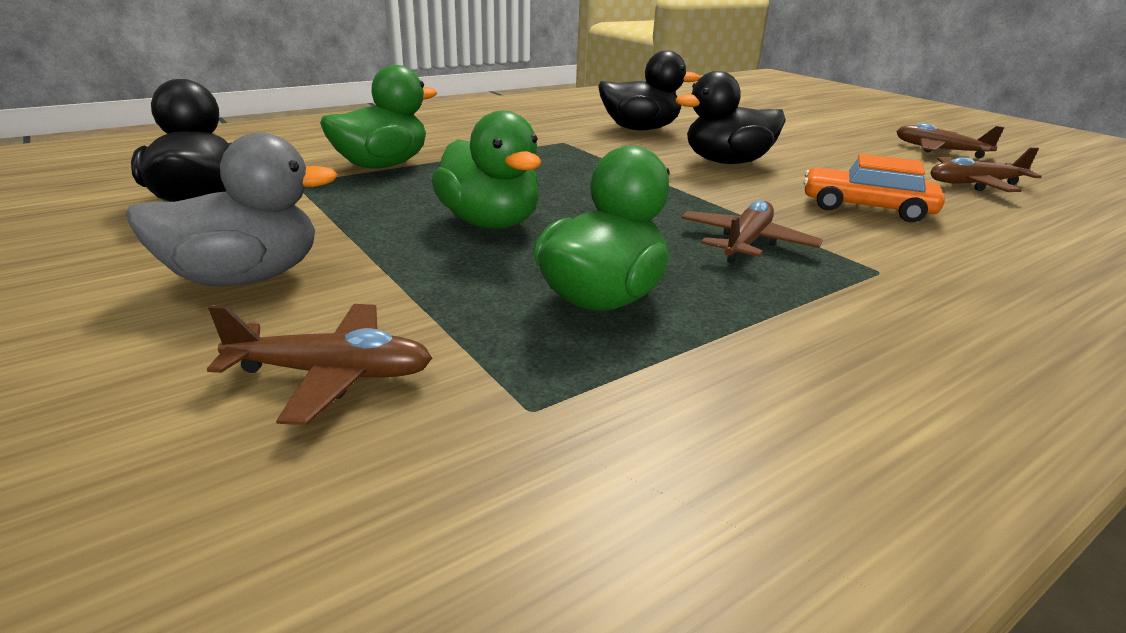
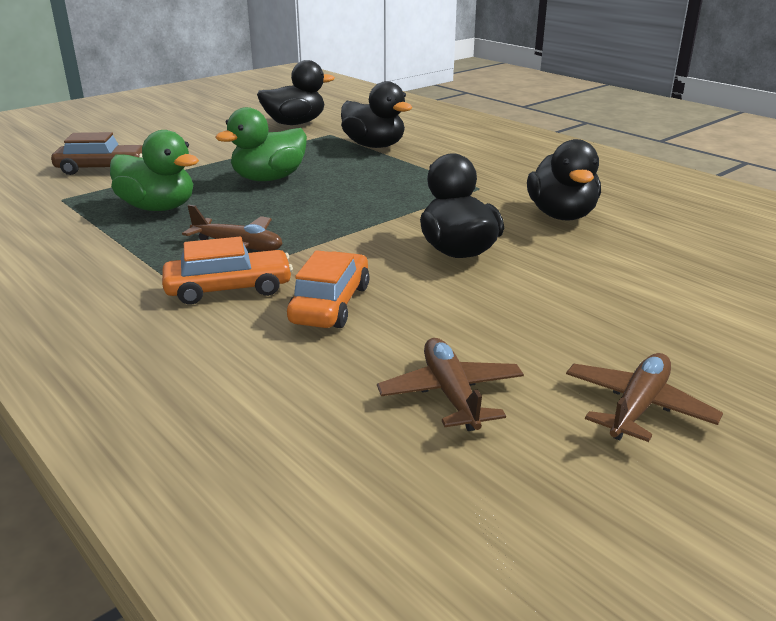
camera: 85 degrees right, 0 degrees up
(245, 278) = (194, 145): grey duck -> none
(332, 374) = (102, 169): brown plane -> brown car
(382, 165) = (374, 146): green duck -> black duck
(864, 248) = (229, 289): none -> orange car

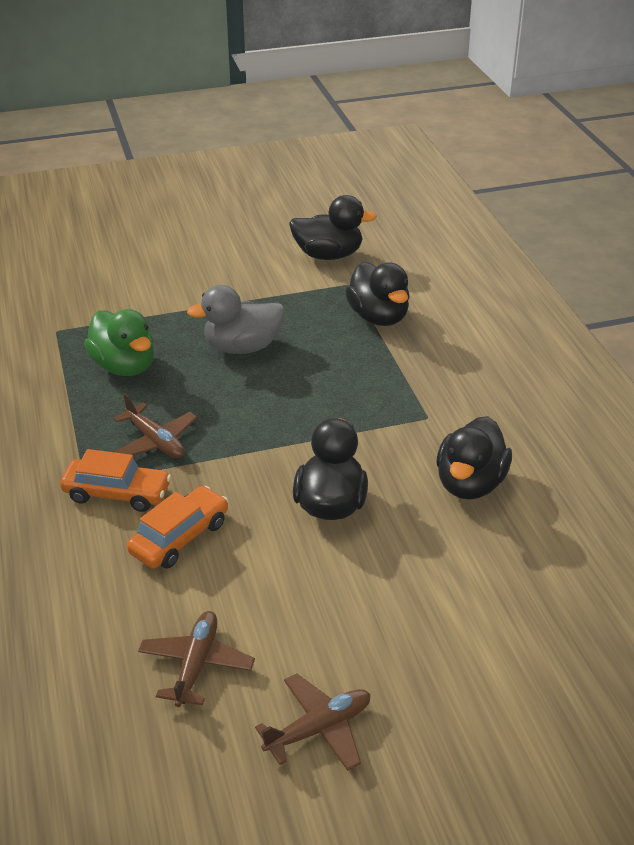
camera: 25 degrees right, 10 degrees up
(102, 169) = (110, 292): brown car -> none
(269, 179) = (242, 347): green duck -> grey duck

